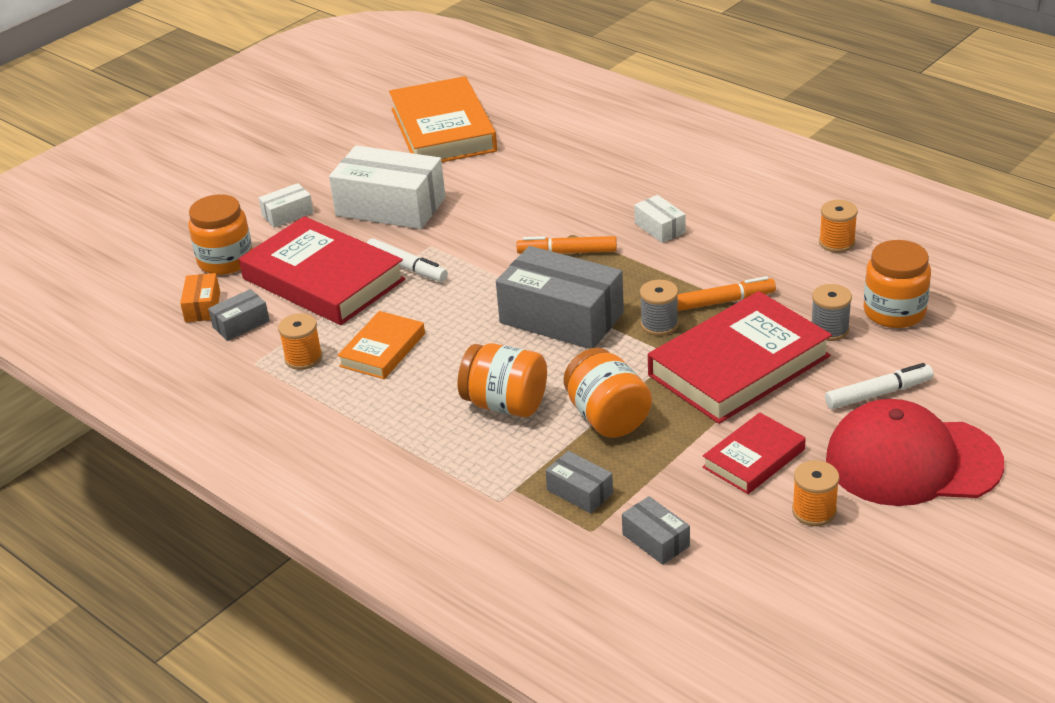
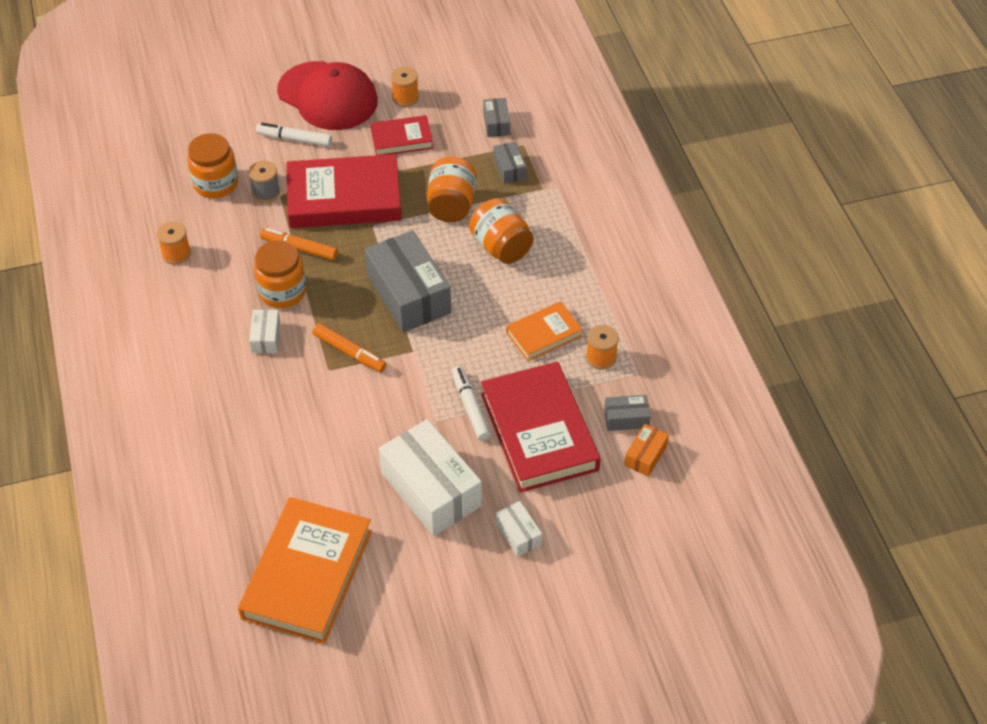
camera: 150 degrees left, 15 degrees up
(225, 260) = (601, 502): orange jar -> orange jar (282, 291)
(287, 214) = (518, 534): white box -> white box turned 60 degrees clockwise
(659, 324) = (356, 253): grey spool -> none

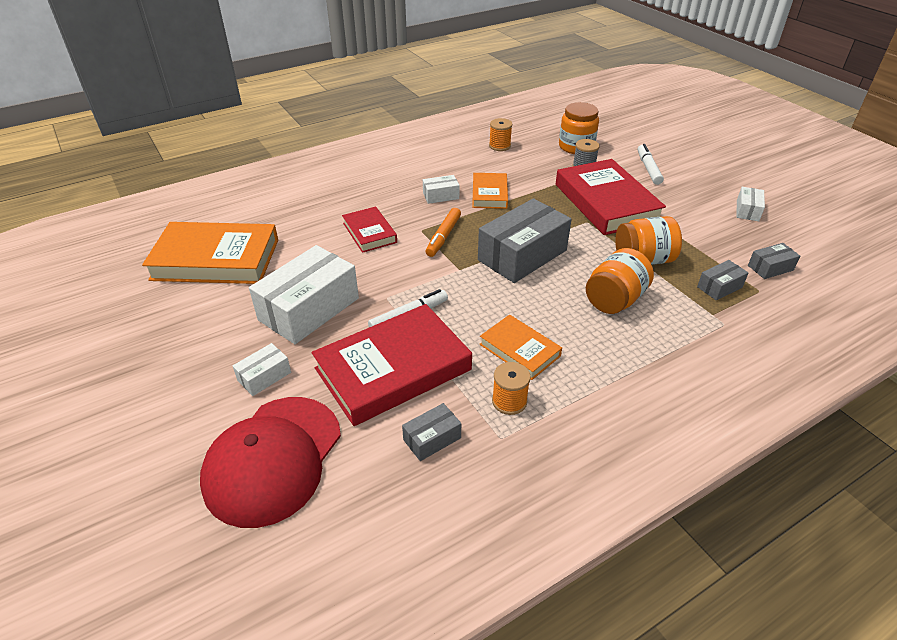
camera: 75 degrees right, 10 degrees down
(282, 291) = (489, 194): orange jar -> orange book
(299, 248) = (537, 193): orange marker -> none
(328, 96) = (709, 174): red cap -> red cap (273, 459)
(402, 139) = (697, 218): red book -> red book (369, 233)
(405, 98) = (747, 210): orange spool -> white box
(626, 418) = (432, 439): grey box -> grey box turned 75 degrees clockwise
(645, 456) = (384, 466): orange box -> none

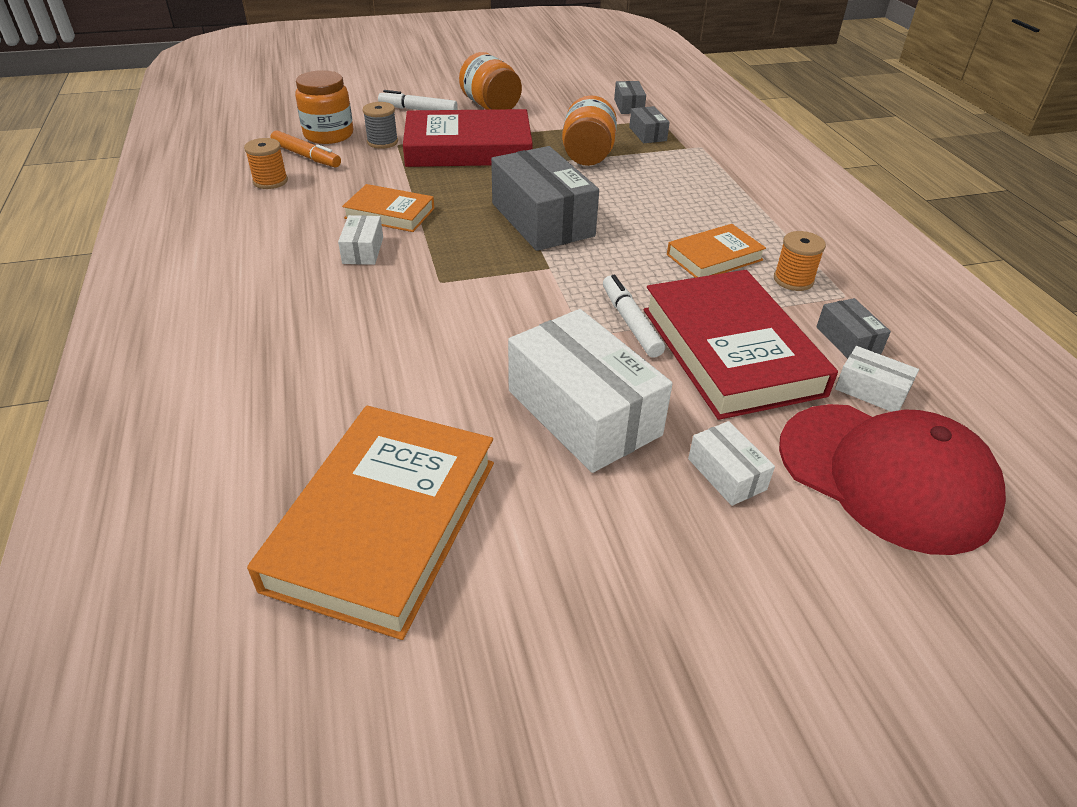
camera: 75 degrees left, 0 degrees up
(369, 233) = (416, 328): red book -> none
(443, 237) = (468, 266): orange marker -> orange marker (306, 156)
(614, 300) = (648, 186): orange jar -> orange jar (491, 106)
(747, 210) = (534, 89): white box -> white box (871, 390)

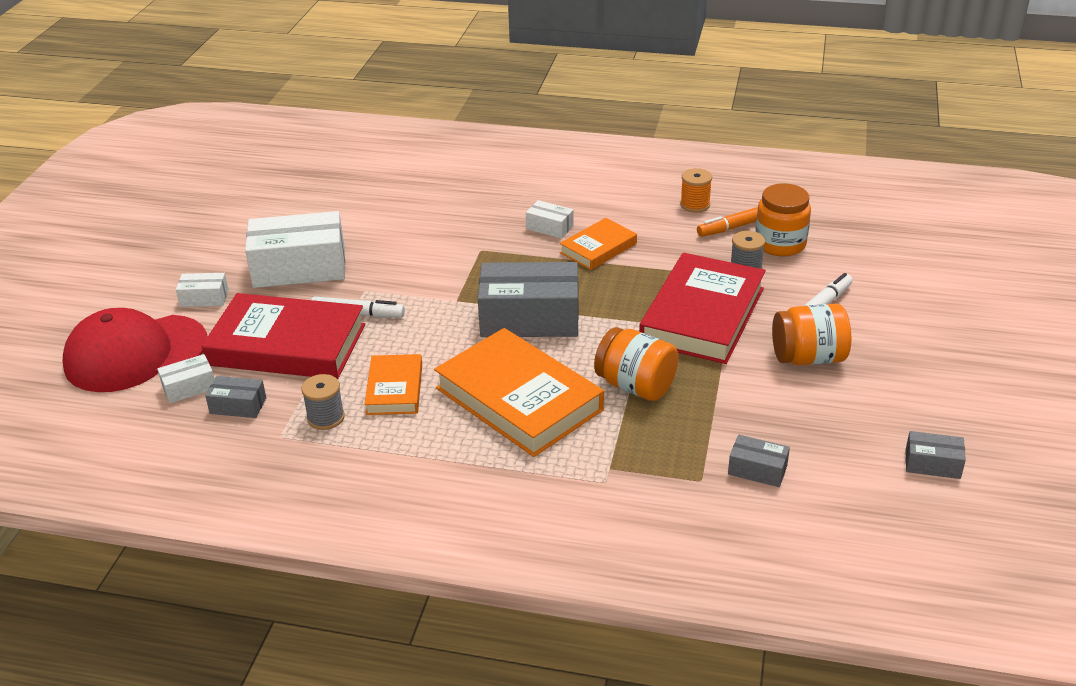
camera: 120 degrees right, 5 degrees down
(384, 523) = (295, 193): orange book -> orange book (519, 399)
(647, 134) = (665, 452): grey box -> grey box (932, 464)
(793, 280) = (326, 418): orange spool -> grey spool

